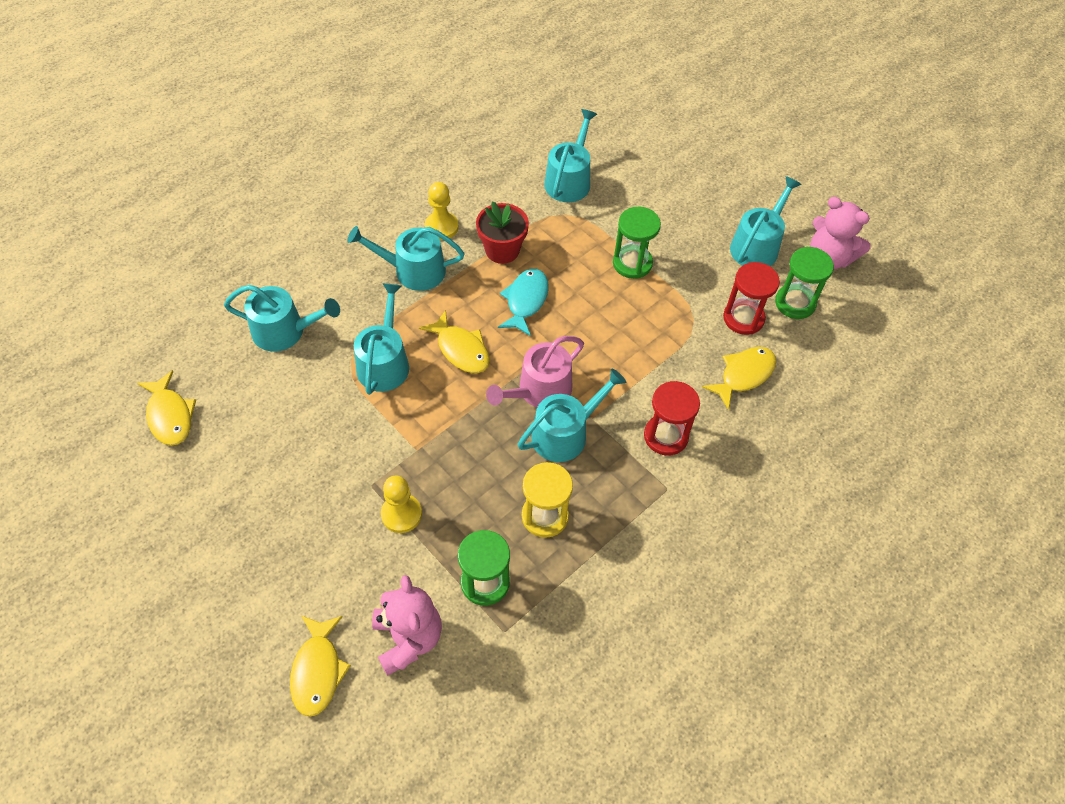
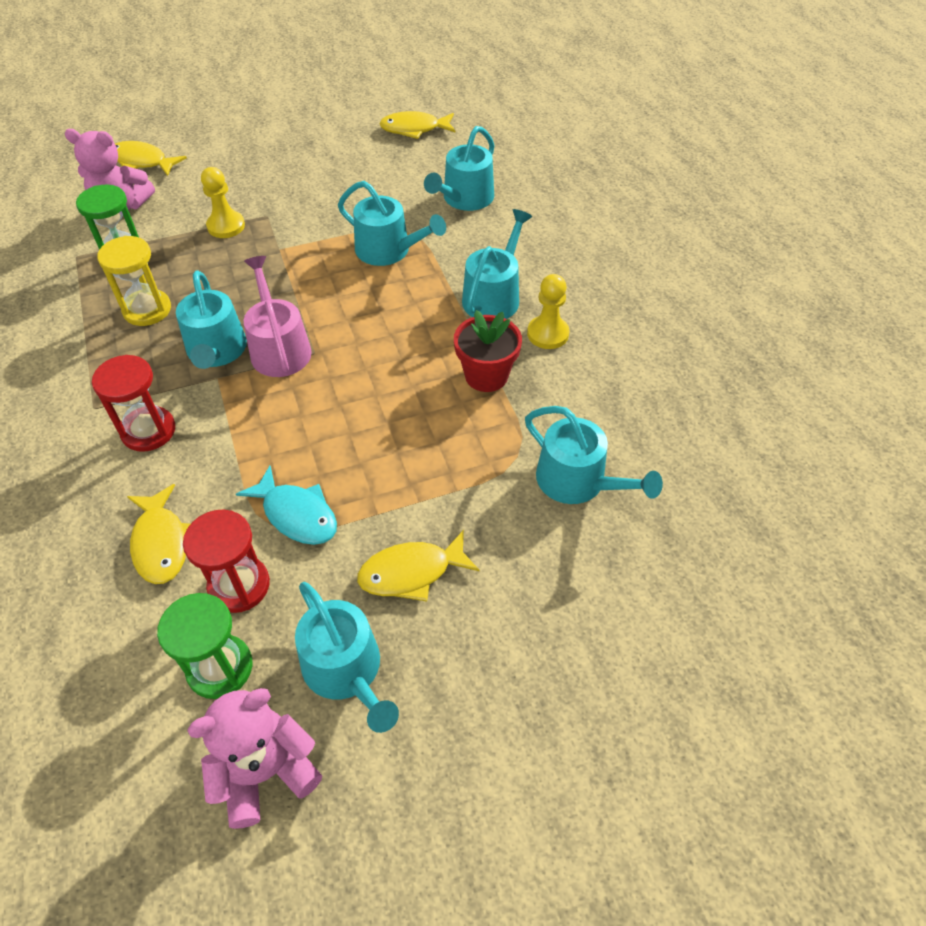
camera: 115 degrees right, 5 degrees down
(461, 349) = (369, 305): yellow fish -> yellow fish (411, 572)
(525, 301) = (401, 373): turquoise fish -> turquoise fish (296, 514)
(632, 263) = (399, 496): green hourglass -> none

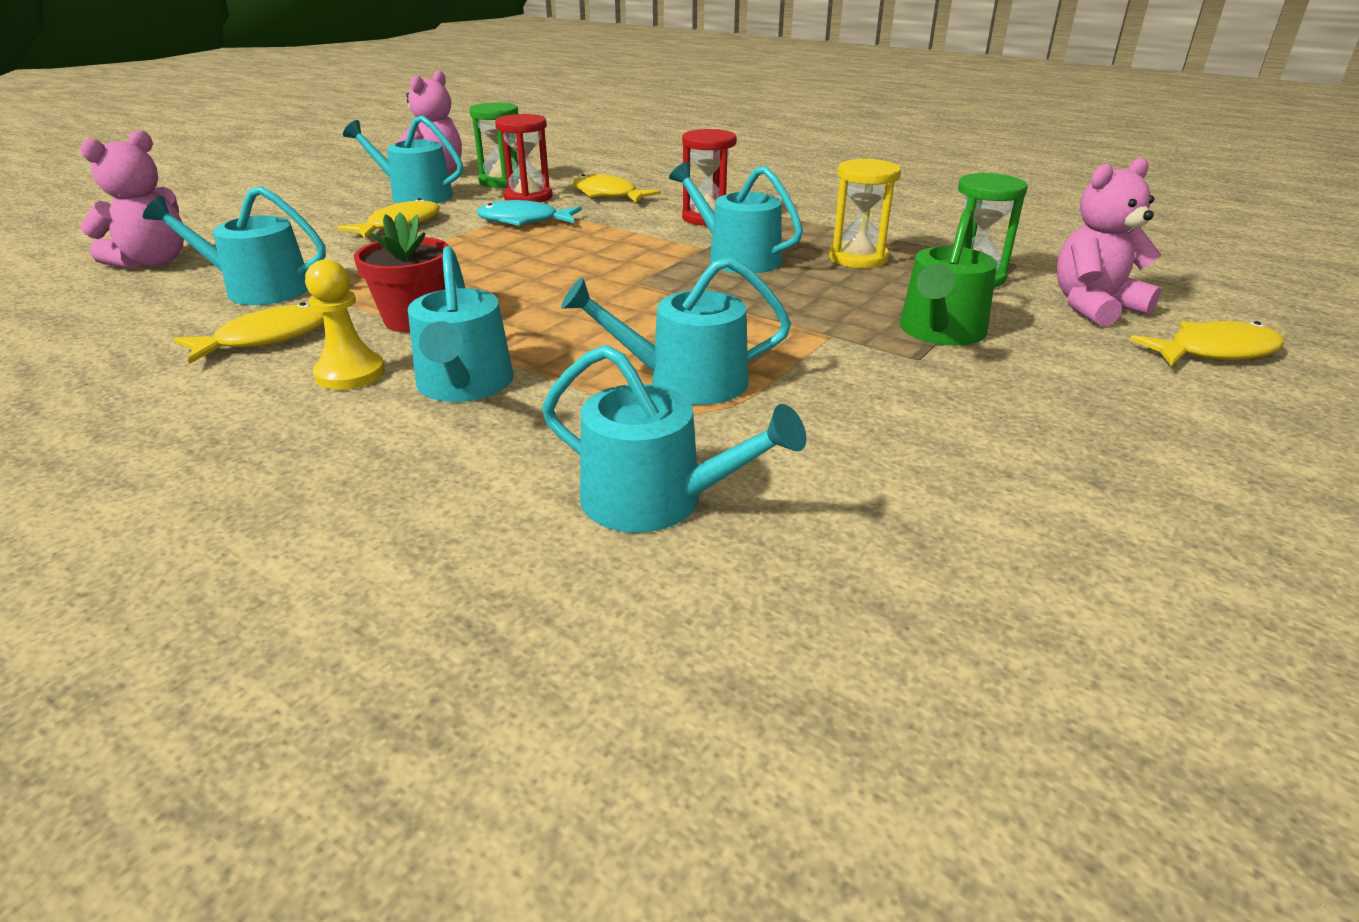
camera: 145 degrees right, 20 degrees down
(226, 226) = (940, 332): yellow pawn -> green watering can
(279, 348) = (680, 275): pink watering can -> none
(414, 129) = (979, 617): yellow fish -> yellow fish (266, 338)
(465, 199) = (655, 500): turquoise watering can -> turquoise watering can turned 120 degrees clockwise
(663, 597) = (153, 262): none -> pink teddy bear

